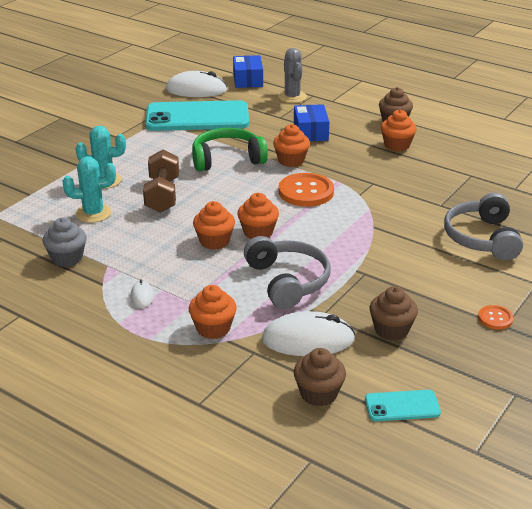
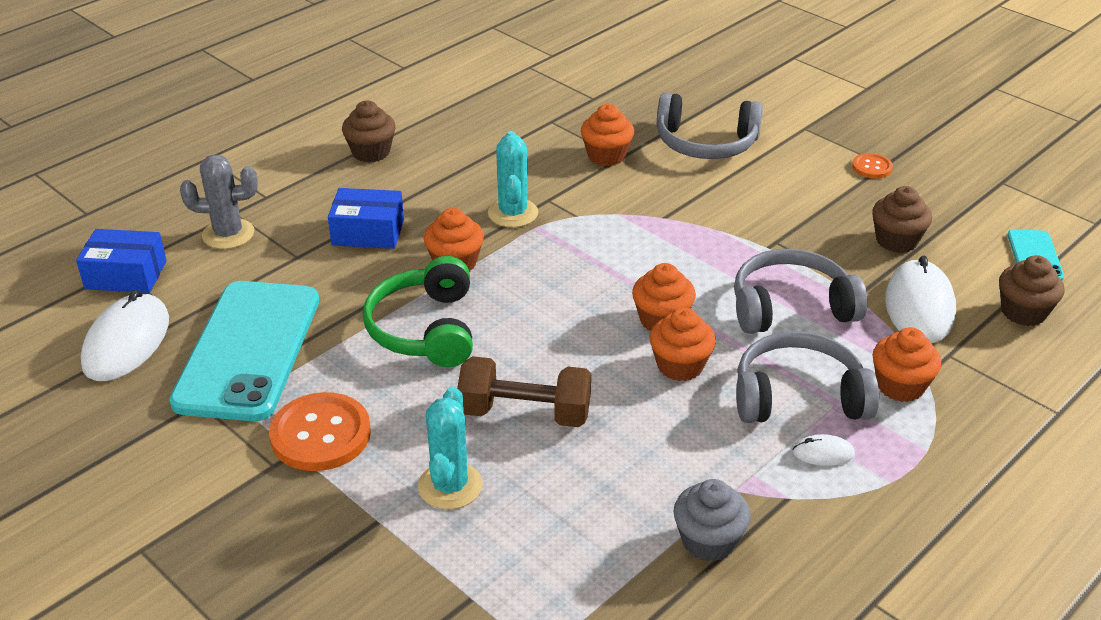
camera: 80 degrees left, 5 degrees up
(93, 213) = (566, 504): turquoise cactus -> turquoise cactus (513, 213)
(194, 286) = (798, 396): none -> grey headphones
(306, 192) = (556, 261): orange button -> orange button (320, 434)
(397, 145) = (445, 162): orange cupcake -> orange cupcake (606, 156)

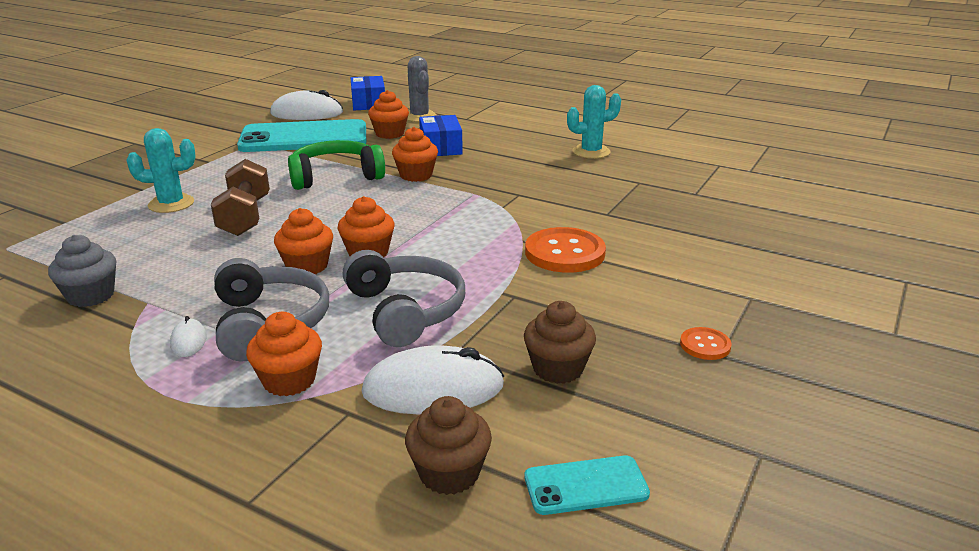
camera: 75 degrees right, 10 degrees down
(320, 434) = (225, 165): orange button -> orange button (564, 253)
(371, 152) = (540, 135): brown cupcake -> none
(513, 213) = (491, 185): turquoise cactus -> turquoise cactus (591, 152)
(606, 156) = (603, 208): orange cupcake -> orange cupcake (389, 134)
(706, 143) = (666, 247): grey headphones -> none

